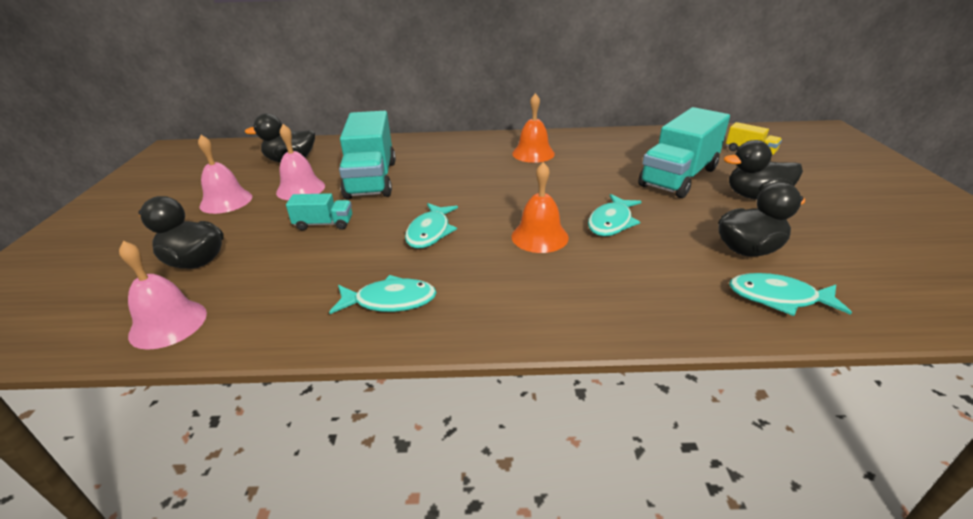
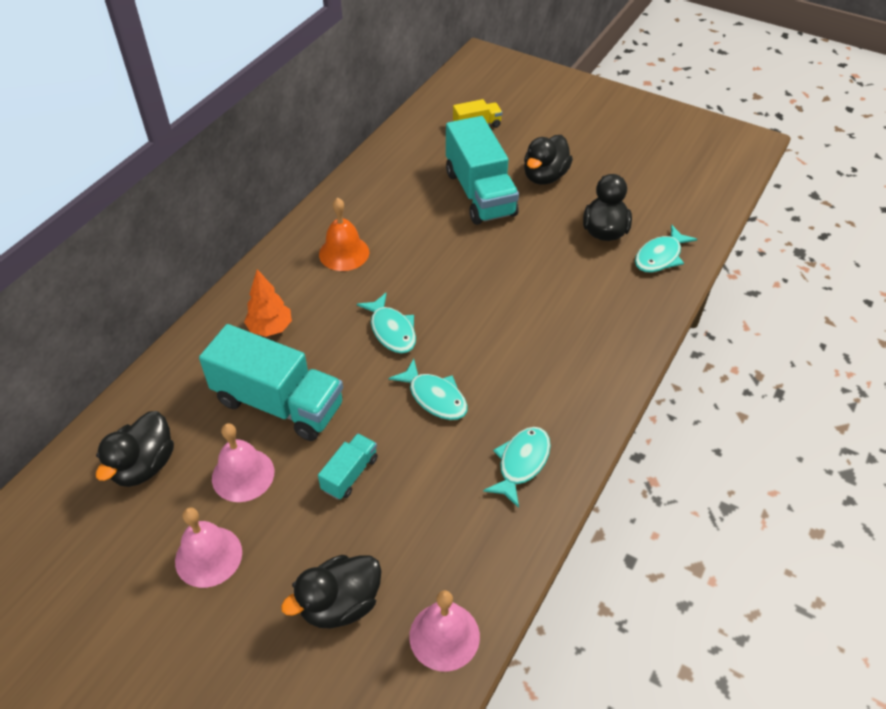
camera: 60 degrees left, 15 degrees up
(435, 156) = (270, 328): none -> orange tree
(539, 236) = (500, 329): orange bell -> none
(611, 222) = (514, 276): turquoise fish -> turquoise fish (391, 330)

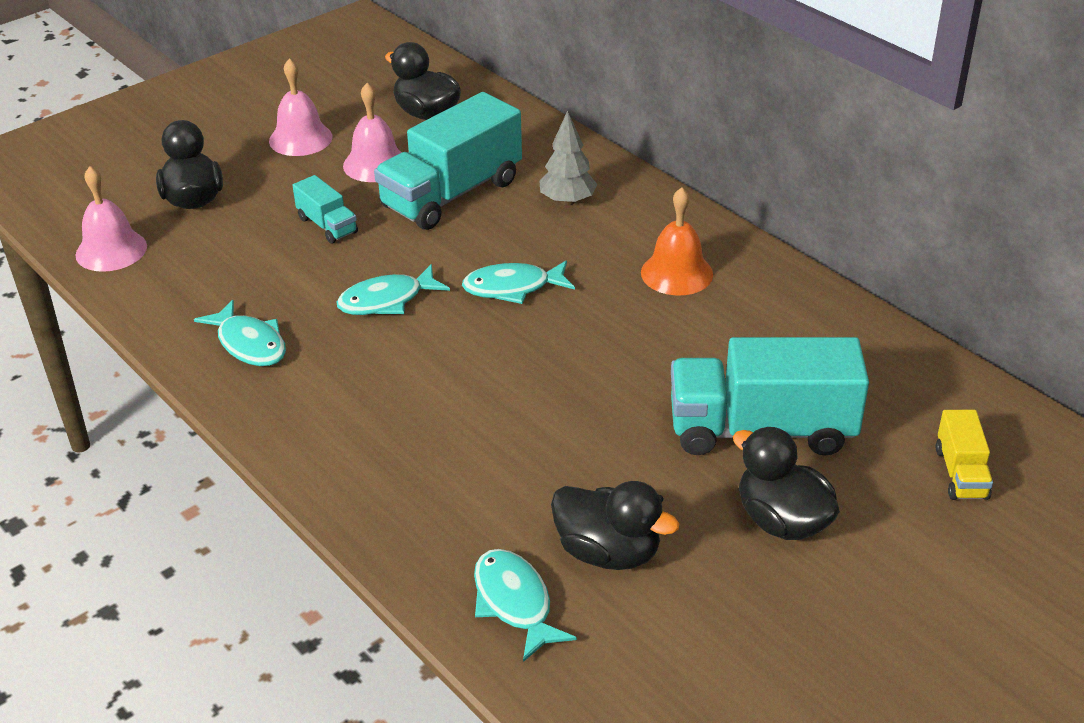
camera: 110 degrees right, 10 degrees down
(270, 328) = (567, 201): orange tree -> grey tree

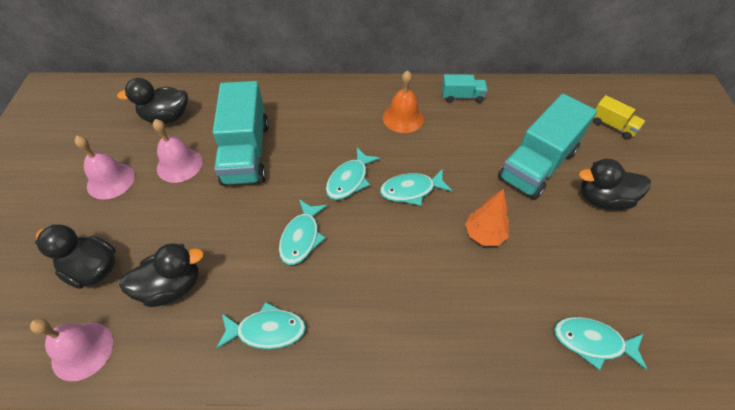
camera: 50 degrees left, 15 degrees up
(327, 225) = (205, 220): turquoise truck -> turquoise truck (462, 96)
(561, 343) = (411, 190): none -> turquoise fish
(567, 201) = (307, 116): grey tree -> none
(570, 436) = (484, 234): none -> orange tree
(608, 552) = (580, 276): black duck -> black duck (172, 286)

